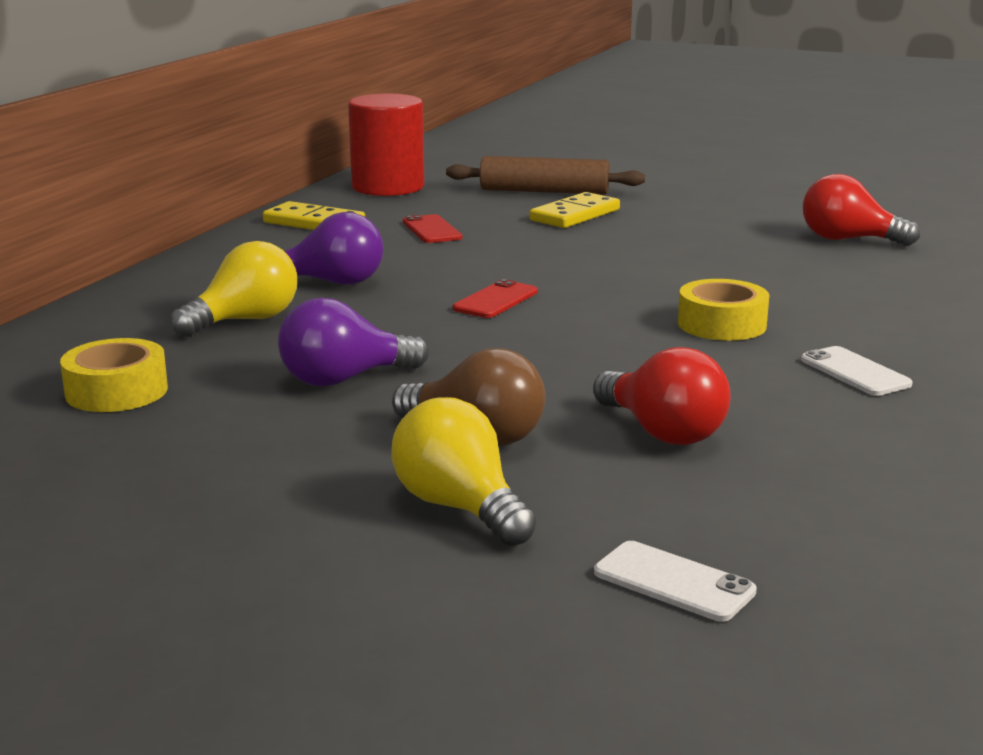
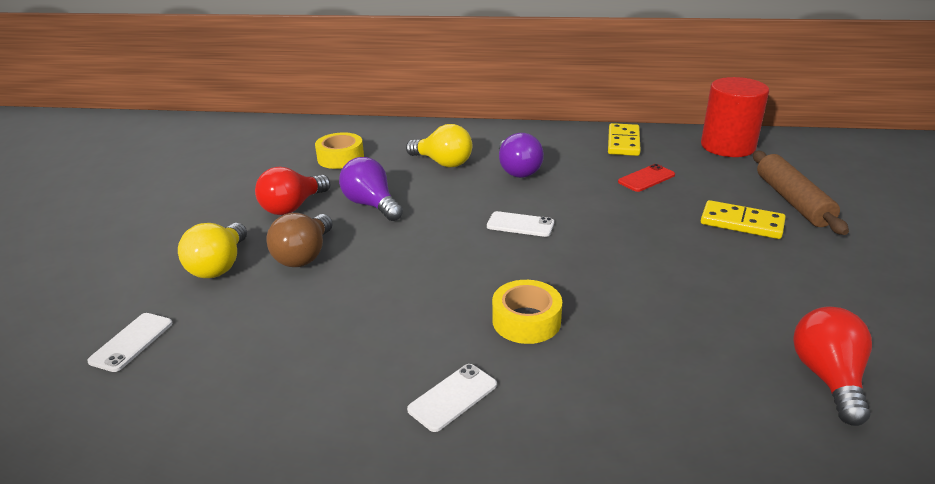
camera: 75 degrees right, 10 degrees up
(459, 507) = (219, 266): yellow light bulb -> yellow light bulb turned 150 degrees clockwise
(495, 300) = (520, 224): red phone -> white phone
(662, 432) = (319, 316): red light bulb -> red light bulb (293, 207)

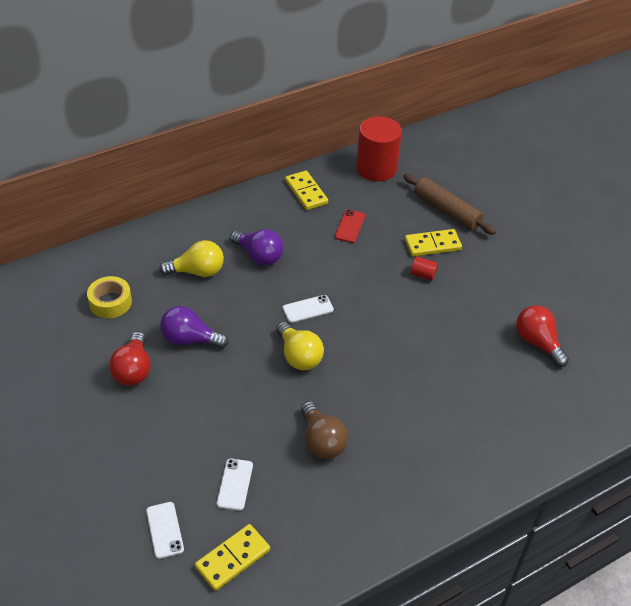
camera: 40 degrees left, 15 degrees up
(147, 408) = (232, 558): none -> yellow domino
(219, 266) = (146, 447): yellow light bulb -> yellow light bulb (299, 356)
(304, 255) = (195, 407): brown light bulb -> brown light bulb (321, 441)
(452, 397) = (384, 453): white phone -> white phone (235, 484)
(526, 321) = (377, 384): yellow tape -> none
(701, 244) = (423, 275): none -> red cylinder

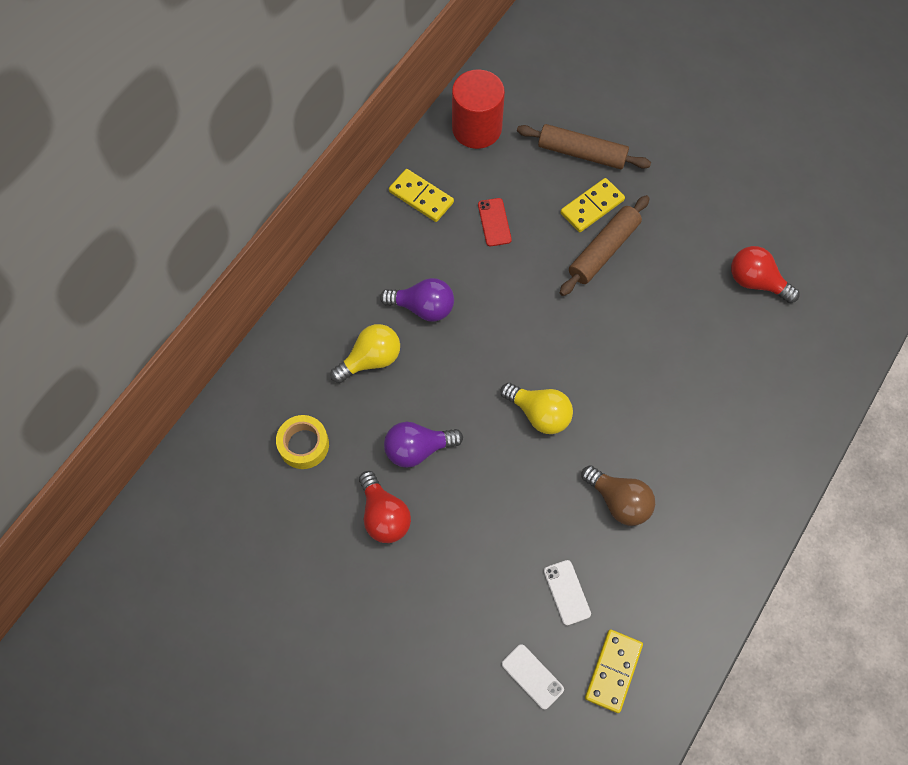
camera: 25 degrees left, 20 degrees up
(308, 309) = (514, 351): white phone -> none
(423, 275) = (603, 250): red cylinder -> brown rolling pin

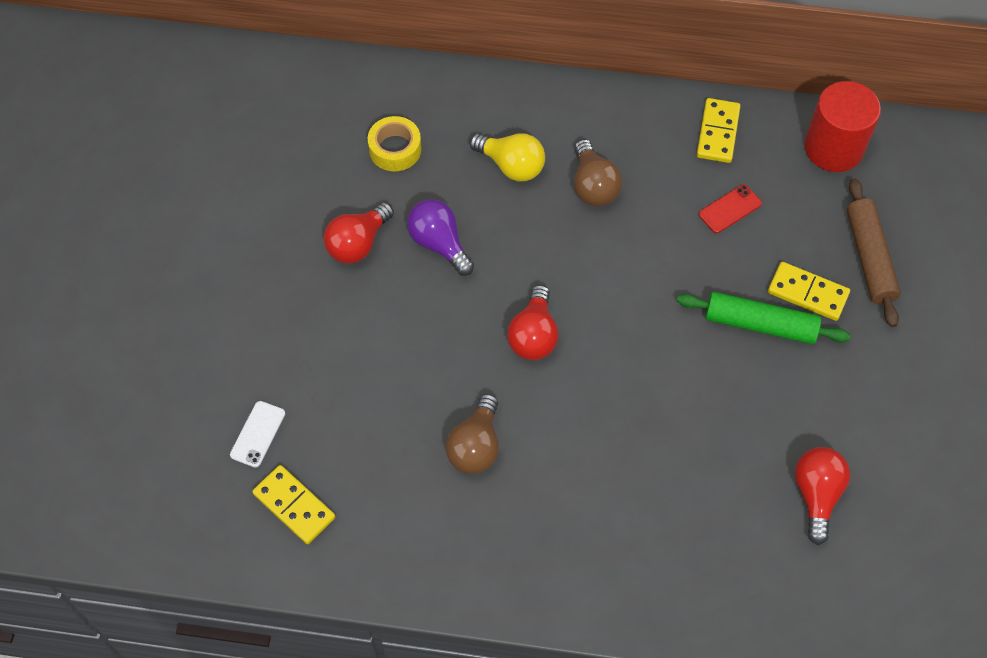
camera: 65 degrees right, 5 degrees down
(423, 307) = (593, 186): purple light bulb -> brown light bulb
(539, 414) = (533, 335): yellow light bulb -> red light bulb
(567, 592) = (355, 433): white phone -> none
(603, 250) = (760, 324): brown rolling pin -> green rolling pin
(613, 671) = (294, 505): yellow domino -> yellow domino turned 45 degrees clockwise

